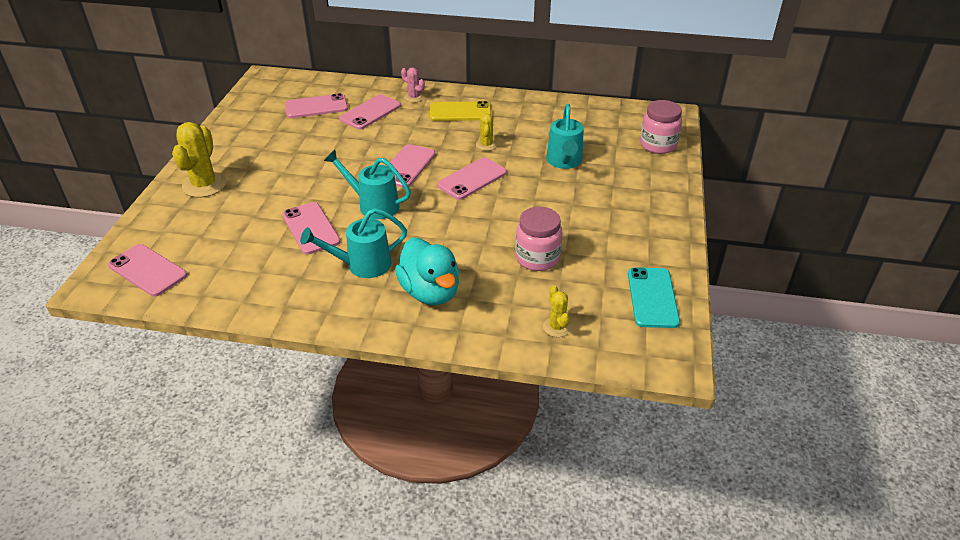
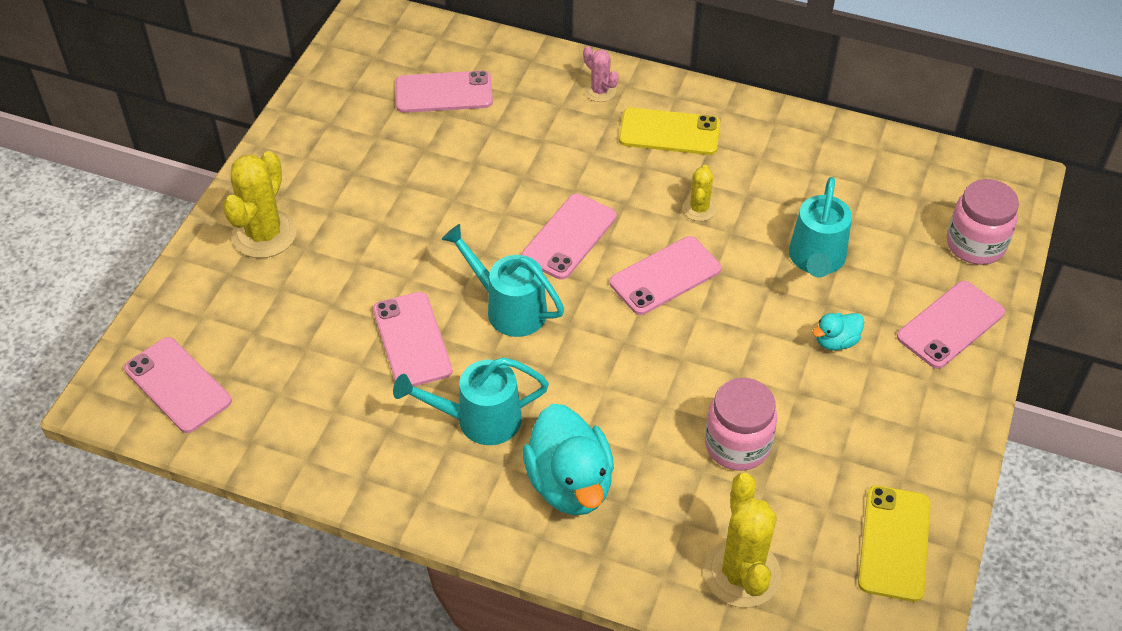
camera: 10 degrees right, 10 degrees up
(370, 112) = (527, 115): pink phone -> pink phone (950, 325)
(557, 327) = (742, 573): yellow cactus -> yellow cactus, size x1.86
(587, 199) = (836, 341): none -> turquoise duck
(652, 297) = (894, 543): turquoise phone -> yellow phone

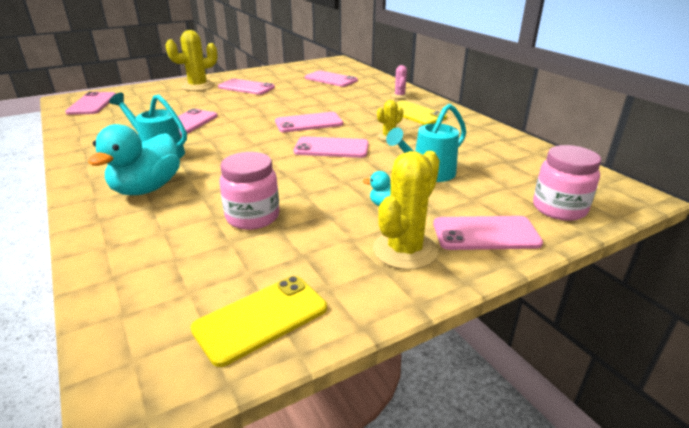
camera: 40 degrees right, 20 degrees down
(348, 193) = (246, 87): none -> pink phone
(508, 308) = (241, 130): turquoise watering can -> none
(742, 573) = (143, 271): yellow cactus -> yellow cactus (405, 250)

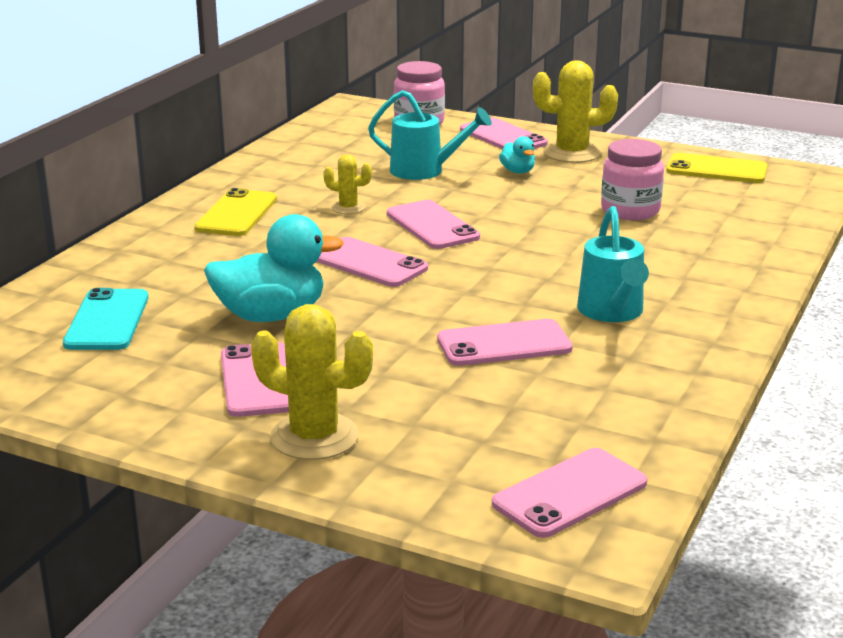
camera: 125 degrees left, 5 degrees down
(147, 188) = (683, 275): turquoise duck -> turquoise duck (271, 316)
(331, 79) = (107, 320): pink phone -> turquoise phone
(399, 96) = (156, 240): pink cactus -> none

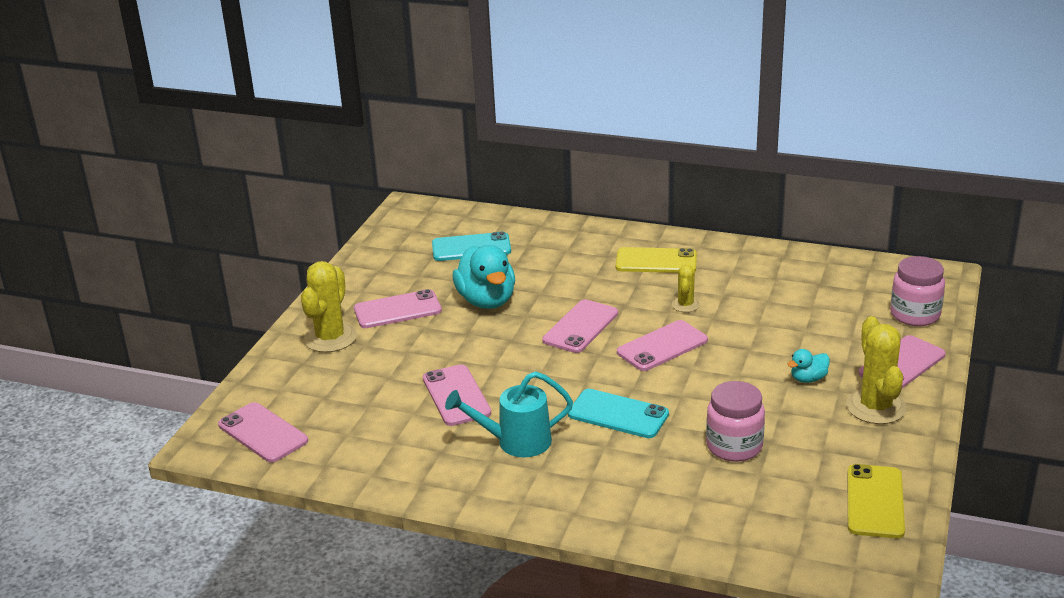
camera: 85 degrees right, 5 degrees up
(425, 171) = (785, 331): turquoise watering can -> none
(564, 256) = (618, 414): none -> turquoise phone

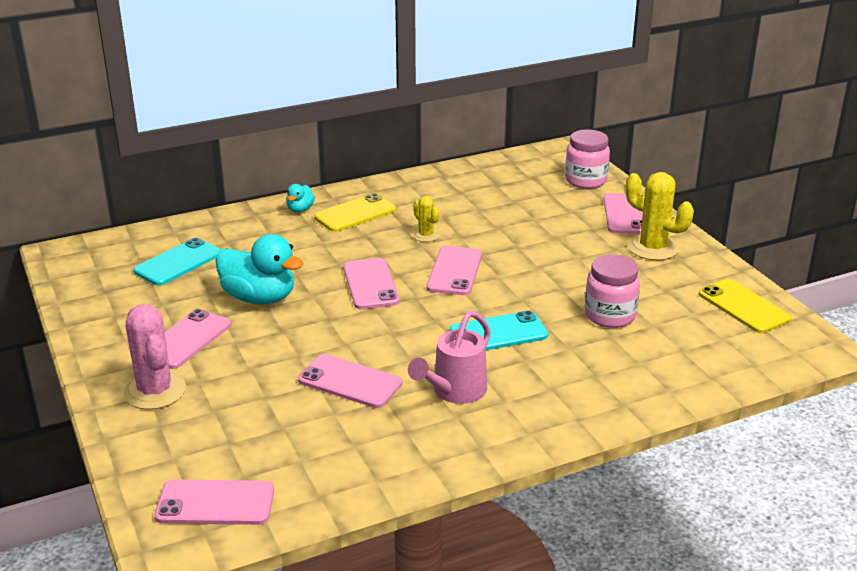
camera: 45 degrees left, 0 degrees up
(330, 338) = (155, 391): yellow cactus -> pink cactus
(515, 442) = (454, 392): turquoise watering can -> pink watering can
(808, 379) = (585, 249): turquoise duck -> turquoise duck (300, 209)

